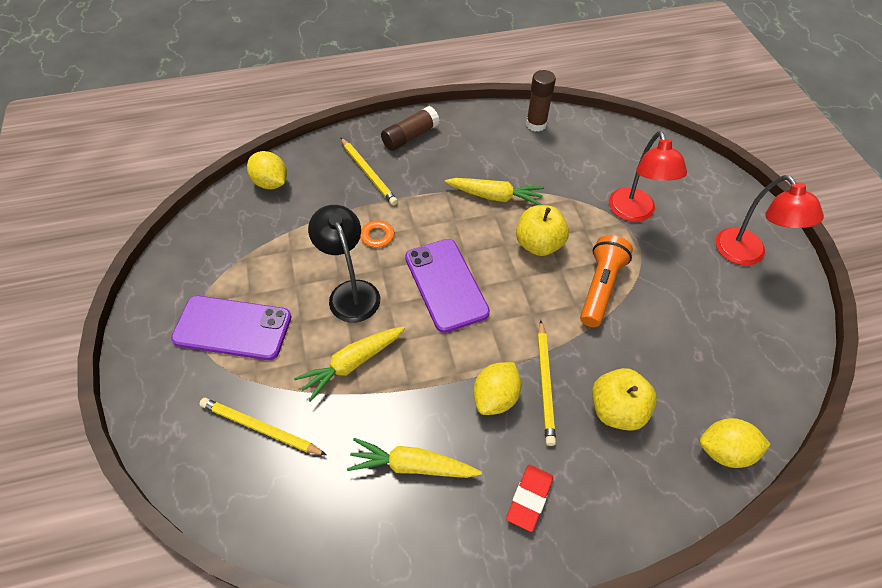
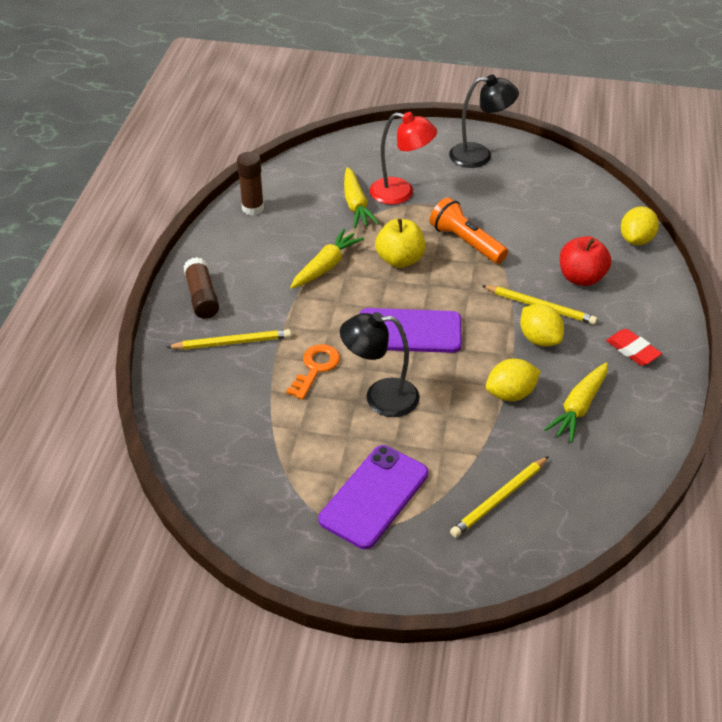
camera: 65 degrees left, 10 degrees down
(271, 183) = (190, 423): yellow lemon -> yellow lemon (510, 394)
(352, 364) = (462, 418): yellow carrot -> yellow carrot (356, 205)
(616, 410) = (581, 278): yellow apple -> red apple
(746, 255) = (479, 155): red lamp -> black lamp

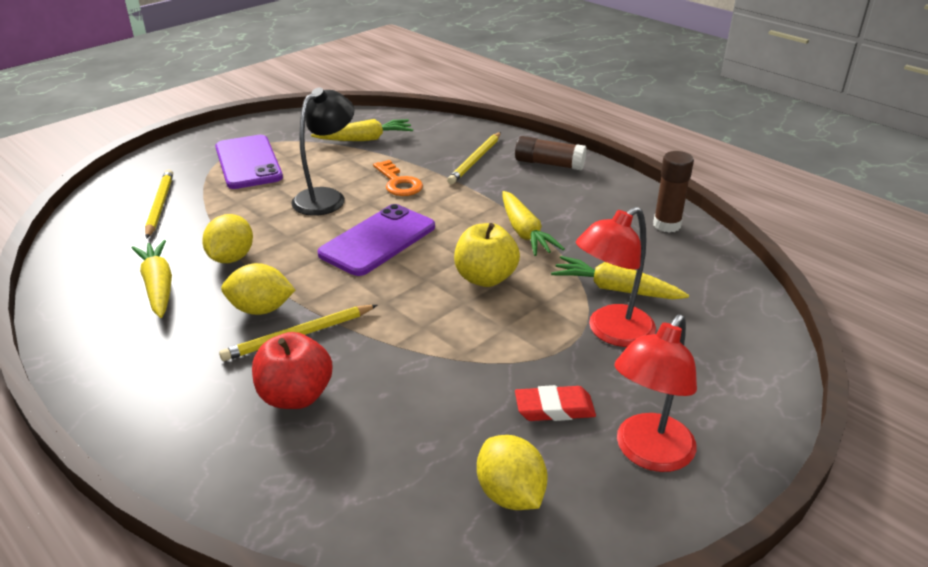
camera: 125 degrees right, 10 degrees down
(251, 441) = (365, 139): none -> yellow carrot
(466, 242) = (463, 337): orange flashlight -> none
(479, 155) = (648, 454): black lamp -> red lamp
(632, 350) = (152, 364): red eraser -> red eraser (554, 408)
(636, 240) = (289, 506): yellow lemon -> yellow lemon (510, 494)

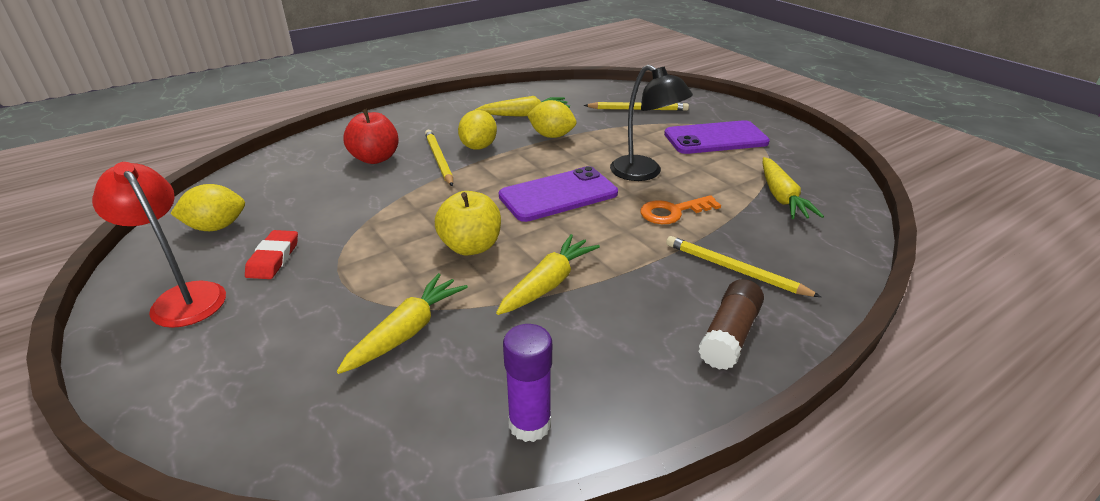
camera: 100 degrees right, 0 degrees up
(378, 240) = (558, 195): purple phone -> purple phone turned 75 degrees counterclockwise
(524, 232) = (548, 284): yellow carrot -> yellow carrot turned 135 degrees clockwise
(611, 332) = (340, 311): red lamp -> none
(666, 225) = (530, 424): brown glue stick -> purple glue stick

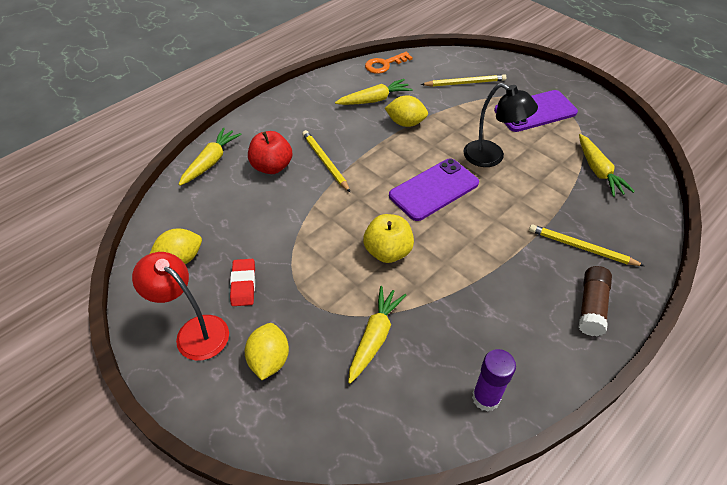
camera: 10 degrees left, 15 degrees up
(478, 147) = (351, 143): yellow lemon -> yellow lemon (269, 360)
(548, 284) = (457, 279): yellow carrot -> yellow carrot (211, 162)
(673, 212) = (524, 196): orange key -> orange key (384, 64)

